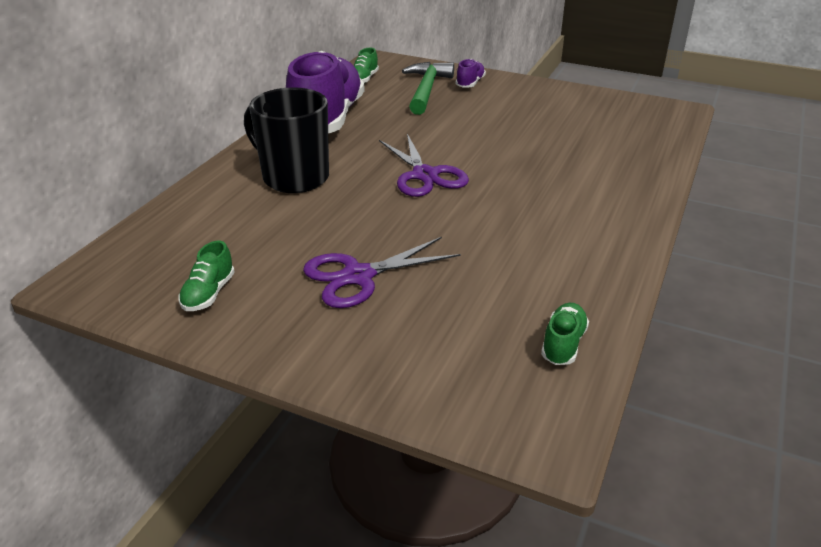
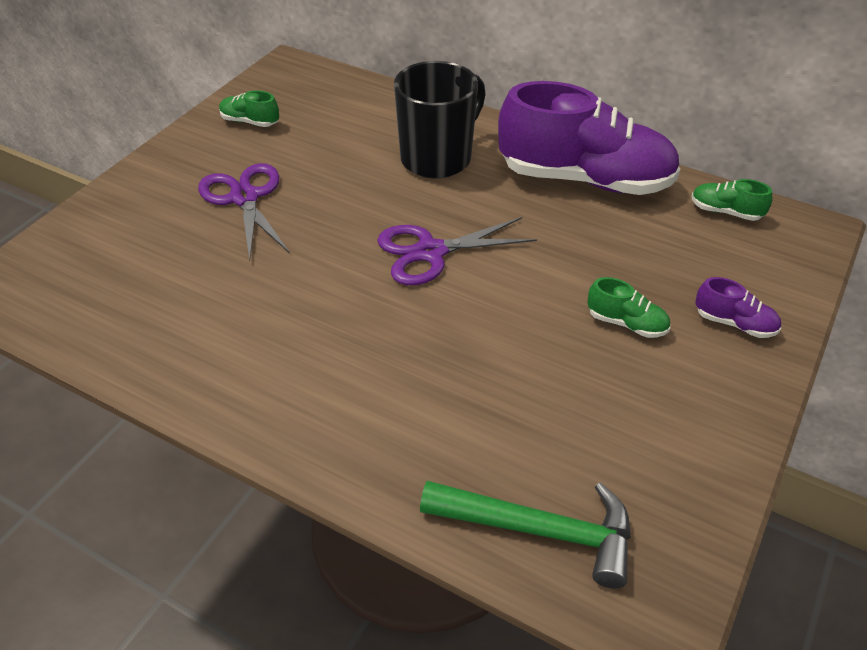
camera: 95 degrees right, 10 degrees up
(426, 89) = (699, 272): green hammer -> green hammer (541, 531)
(563, 344) = (89, 317): green shoe -> green shoe (626, 323)

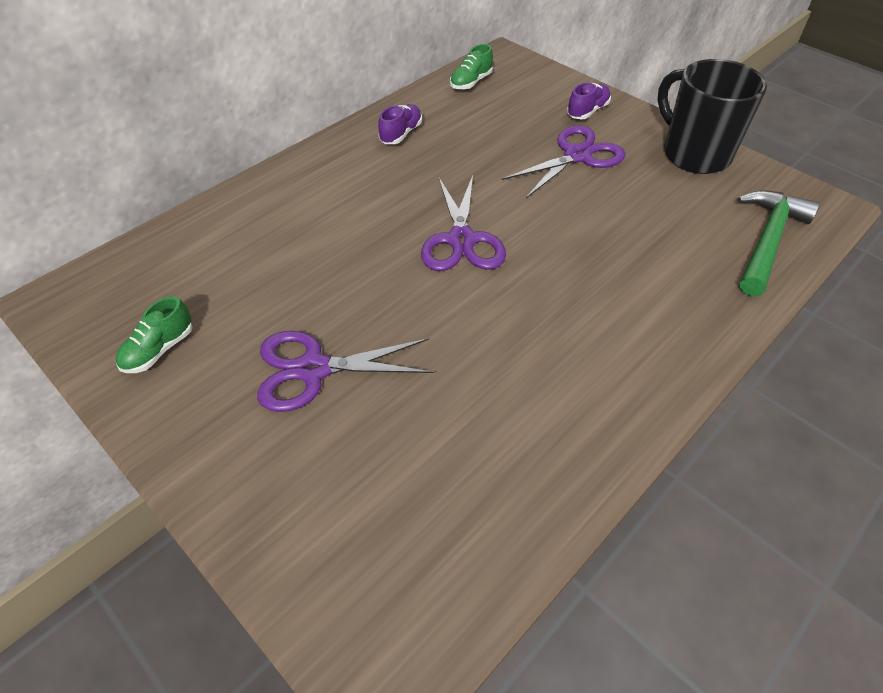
camera: 75 degrees left, 5 degrees up
(438, 158) = (323, 210): black mug -> black mug (694, 154)
(585, 179) = (401, 134): purple shoe -> purple shoe, size x0.40
(626, 323) = (577, 156): green shoe -> purple scissors

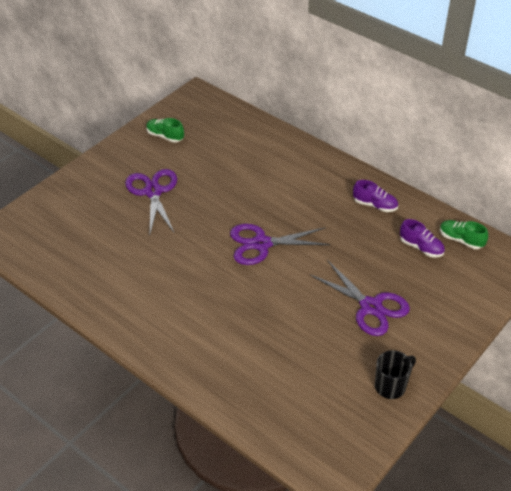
camera: 85 degrees right, 5 degrees down
(587, 111) = (438, 316): purple shoe -> purple shoe (421, 247)
(694, 154) = (391, 386): black mug -> black mug, size x0.54
(767, 240) = (283, 420): green hammer -> none

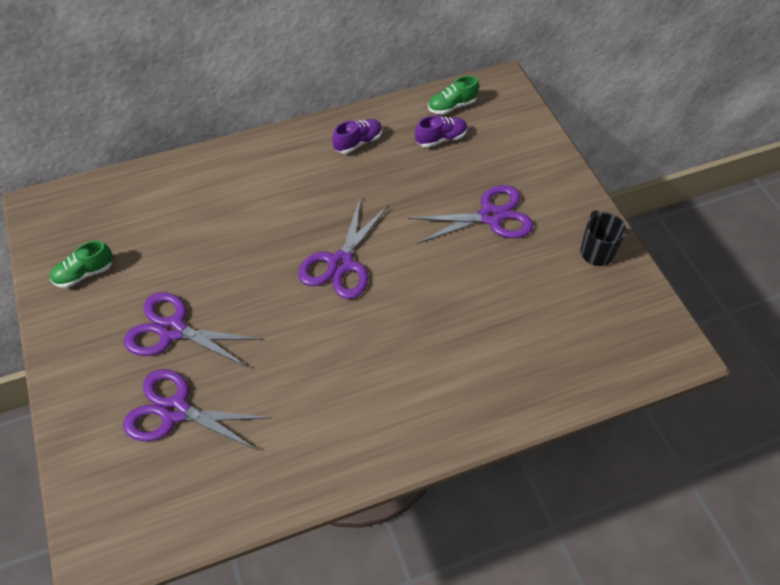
camera: 60 degrees left, 10 degrees up
(100, 220) = (175, 411): none -> purple scissors

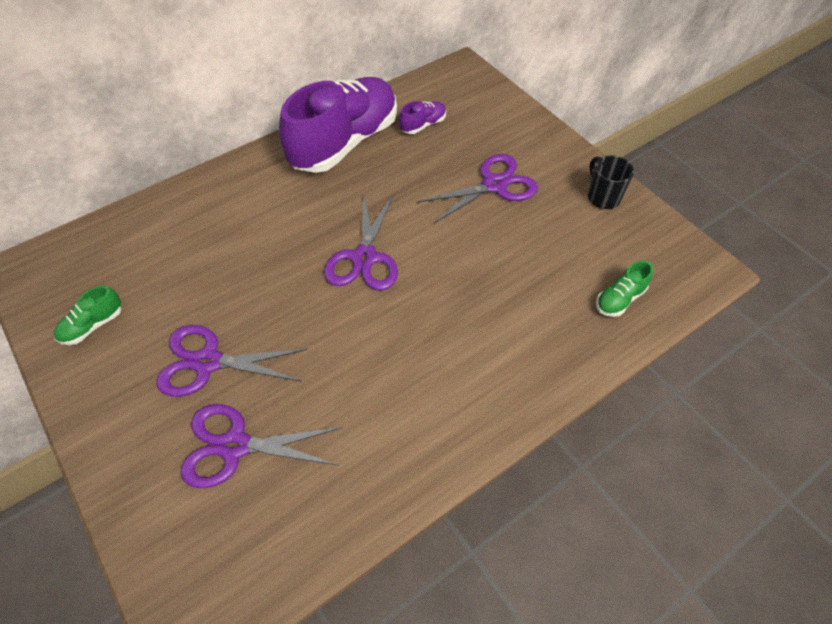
camera: 15 degrees left, 0 degrees up
(358, 142) = (344, 143): purple shoe -> purple shoe, size x2.50
(452, 106) = (423, 95): green shoe -> green shoe (620, 299)

